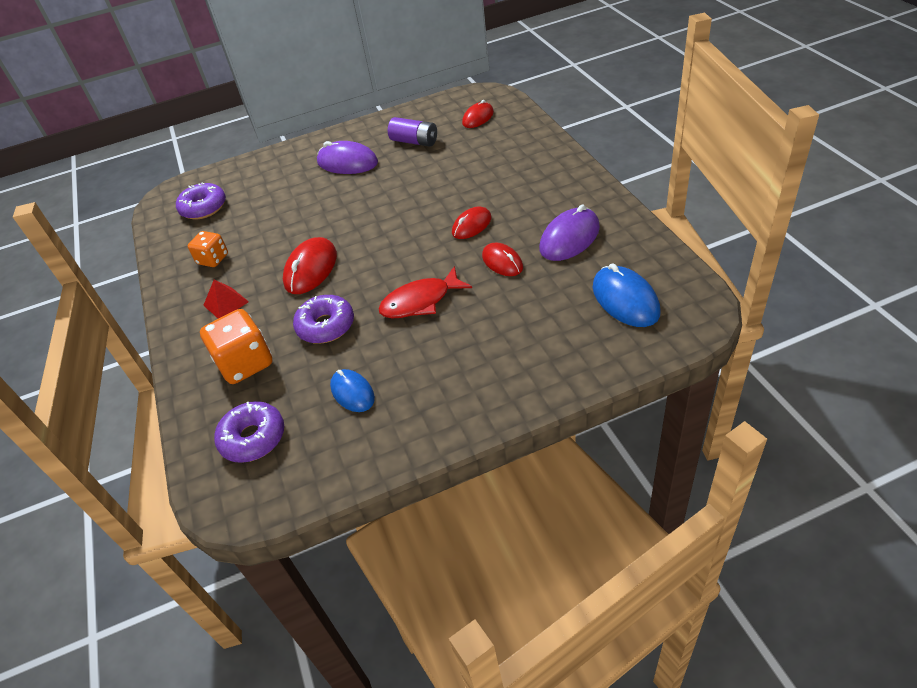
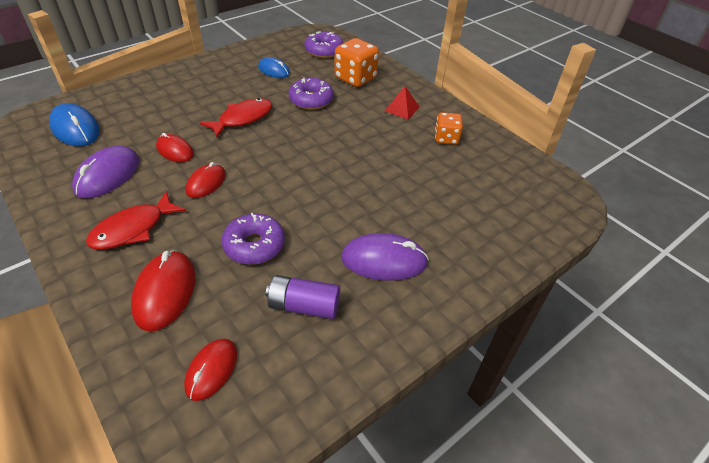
camera: 155 degrees right, 0 degrees up
(204, 208) = (511, 187): purple donut -> purple donut (254, 245)
(311, 269) = (348, 136): red mouse -> red mouse (165, 292)
(536, 190) = (133, 229): none -> red fish

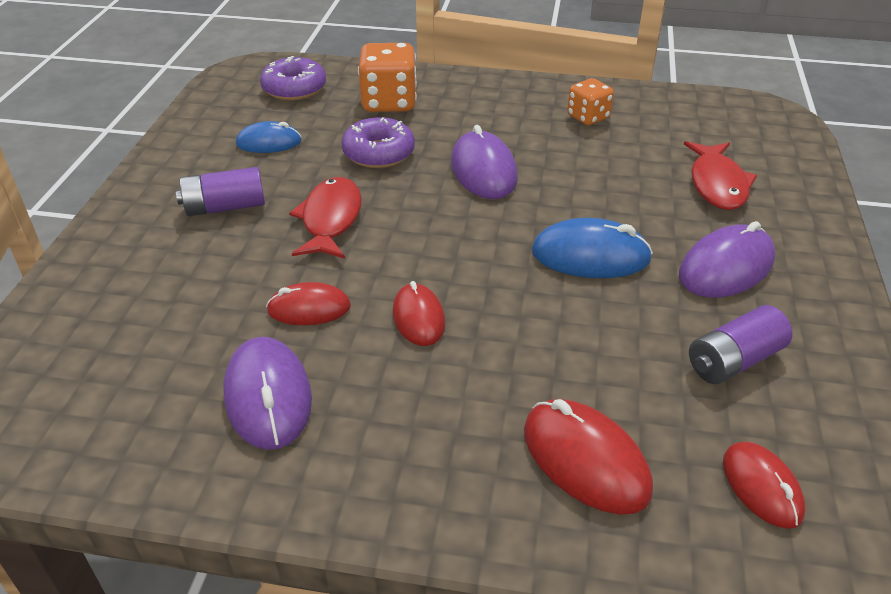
camera: 40 degrees left, 5 degrees down
(75, 129) = (96, 375): blue mouse -> blue mouse (590, 256)
(133, 229) = (424, 429): red fish -> red fish (717, 184)
(214, 89) = (225, 207): none -> purple battery
(254, 245) = (590, 342): purple donut -> none
(344, 135) = (483, 171): none -> purple mouse
(402, 109) = (495, 110): red pyramid -> none

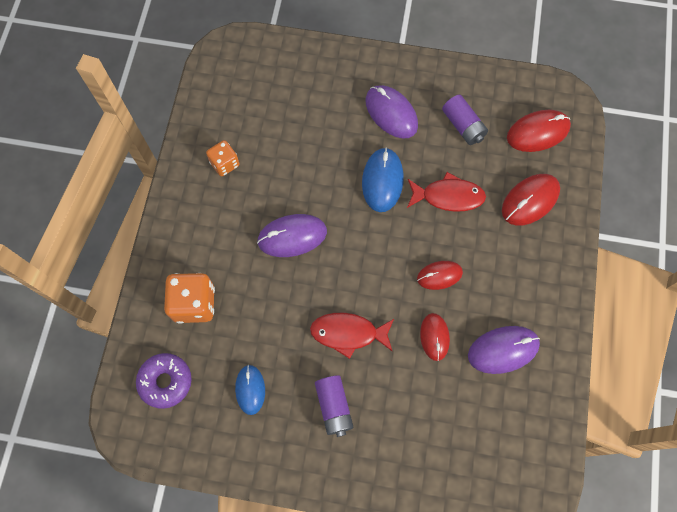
camera: 90 degrees left, 30 degrees up
(379, 153) = (268, 307): purple donut -> none
(717, 184) = (310, 100): red fish -> red fish (448, 196)
(761, 487) = (538, 132): red mouse -> red mouse, size x1.53

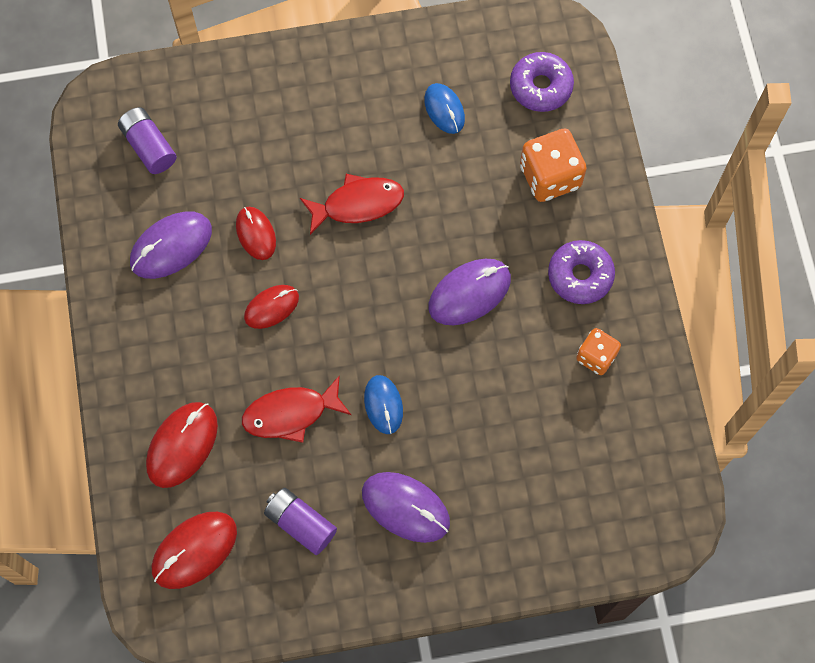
camera: 160 degrees right, 0 degrees up
(208, 222) = (580, 275): none -> purple donut
(334, 407) = (345, 123): purple battery -> purple battery (149, 146)
(382, 181) = (383, 405): blue mouse -> blue mouse, size x0.65

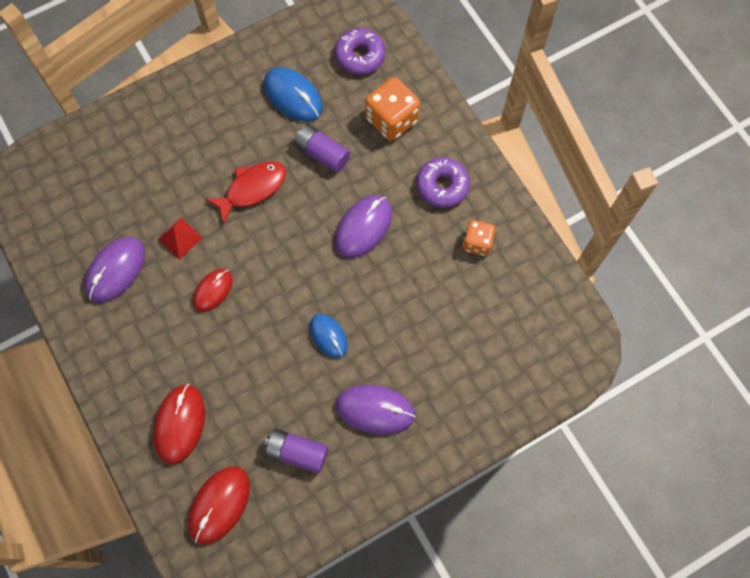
camera: 20 degrees left, 0 degrees up
(149, 146) = (70, 199): purple battery -> purple battery (322, 154)
(256, 234) = (180, 238): red mouse -> red pyramid
(290, 414) = (258, 368): red fish -> none
(444, 109) = (293, 96): blue mouse -> blue mouse, size x1.53

